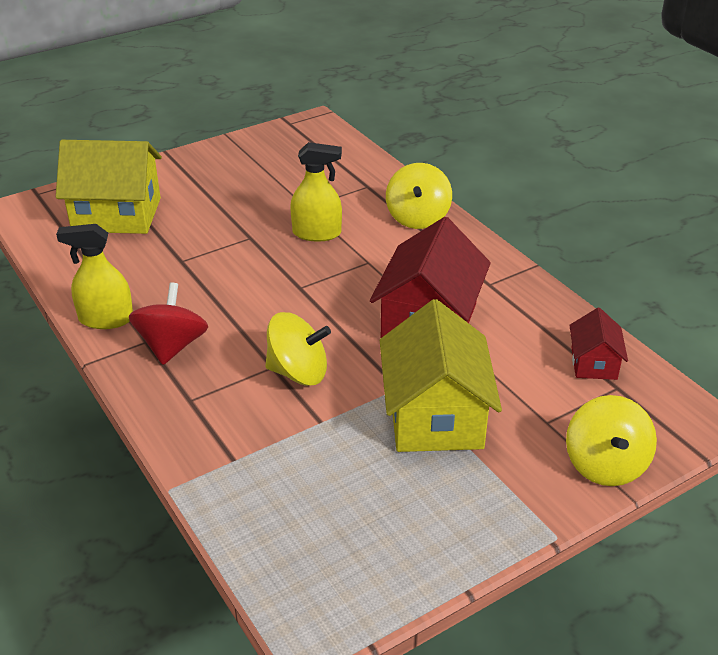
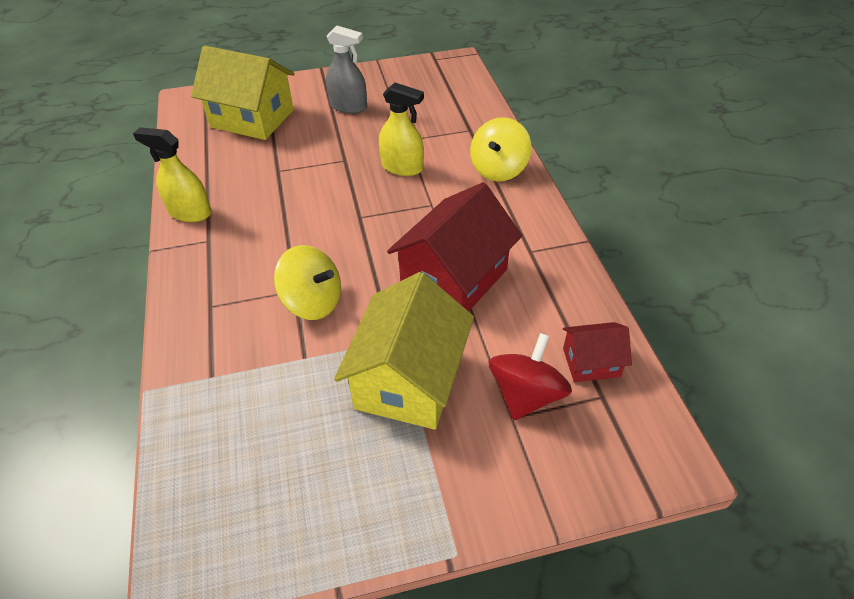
camera: 20 degrees right, 10 degrees up
(172, 346) = (225, 250): red spinning top -> red spinning top (526, 395)
(221, 185) = (348, 106): none -> grey spray bottle
(594, 363) = (591, 362): red house -> red house turned 60 degrees clockwise
(605, 465) = (547, 484): yellow spinning top -> none

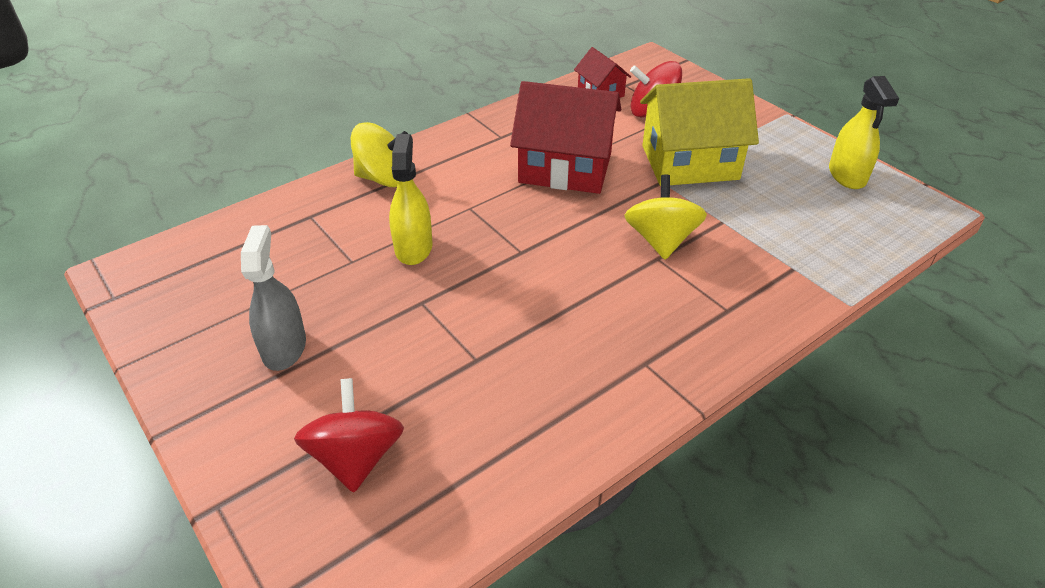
camera: 115 degrees left, 5 degrees down
(190, 212) = (613, 411): yellow spray bottle -> yellow spray bottle (847, 175)
(252, 118) = (356, 457): yellow house -> red spinning top

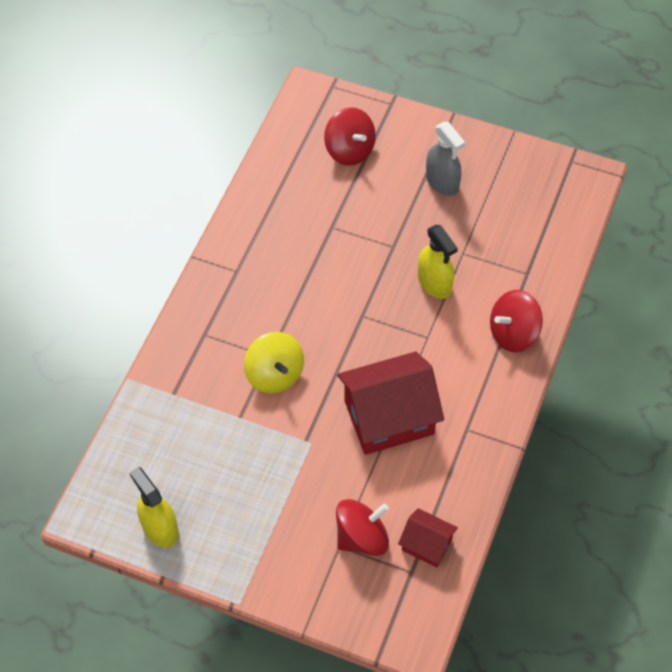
camera: 150 degrees right, 15 degrees up
(384, 178) = (513, 333): yellow spinning top -> red spinning top
(689, 162) = (295, 477): yellow house -> none

